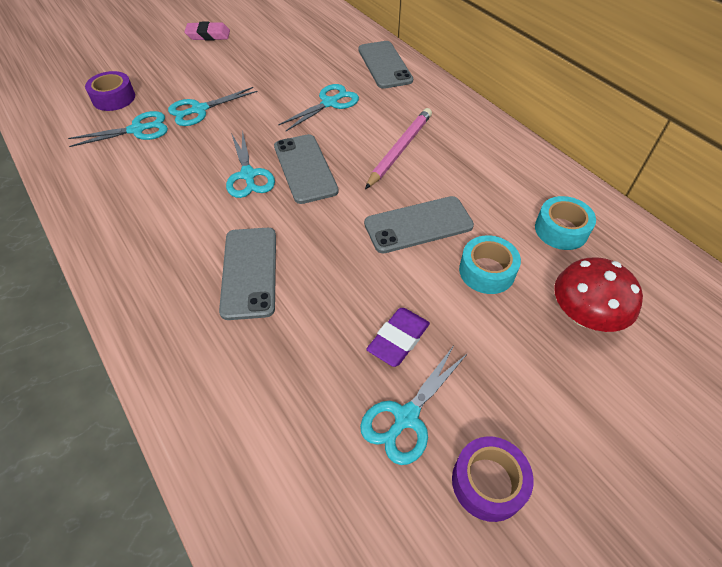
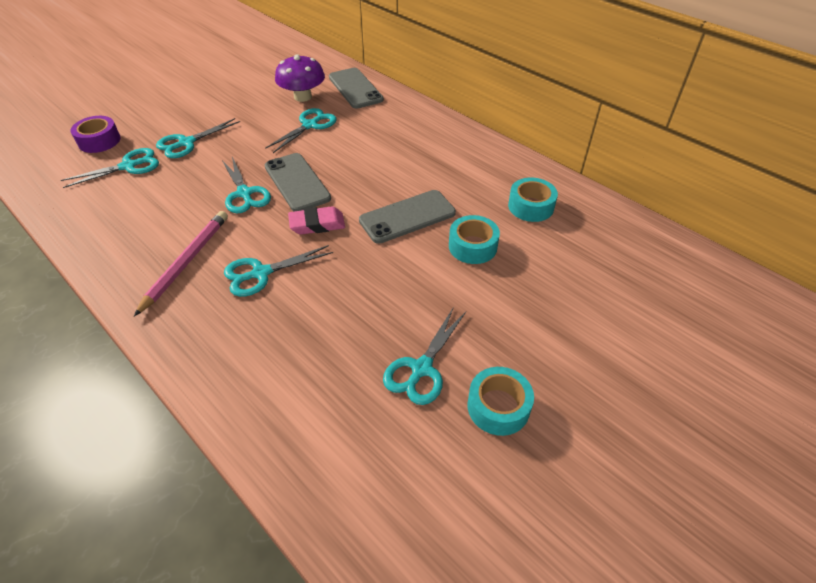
camera: 10 degrees left, 5 degrees down
(208, 35) = (182, 77): pink eraser -> pink eraser (317, 224)
(249, 272) = (261, 273): grey phone -> turquoise scissors
(327, 69) = (302, 97): none -> purple mushroom
(398, 339) = (404, 309): purple eraser -> none
(400, 149) = (381, 157): pink pencil -> pink pencil (186, 262)
(488, 482) = (498, 407): purple tape -> turquoise tape
(584, 315) = (559, 270): red mushroom -> none

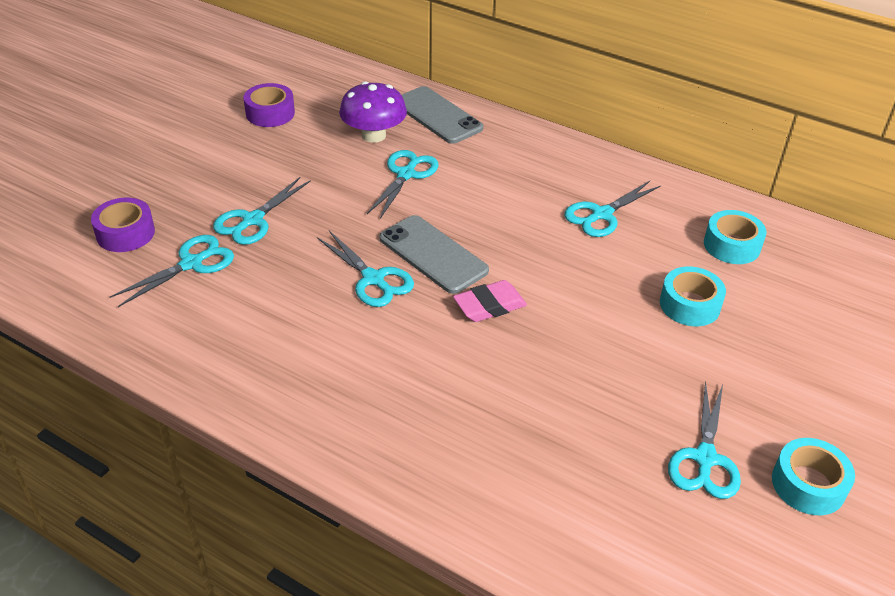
camera: 15 degrees left, 5 degrees down
(186, 262) = (351, 380): pink pencil -> none
(241, 75) = (270, 113): none -> purple tape
(261, 273) = (455, 379): turquoise scissors -> turquoise scissors (601, 215)
(407, 217) = (595, 279): grey phone -> none

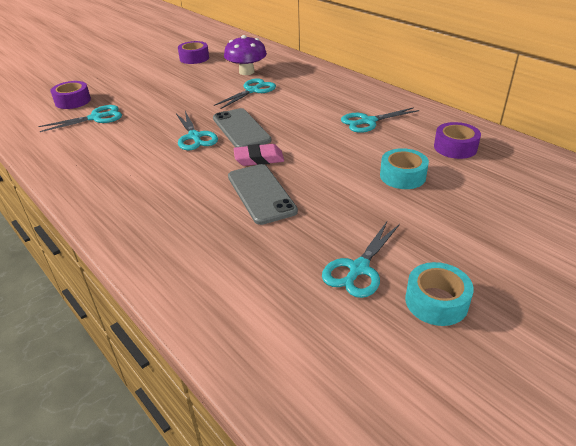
camera: 20 degrees right, 5 degrees down
(252, 220) = (146, 102): turquoise scissors -> none
(437, 115) = (292, 66): grey phone -> grey phone (261, 193)
(731, 245) = (455, 147): turquoise tape -> purple tape

